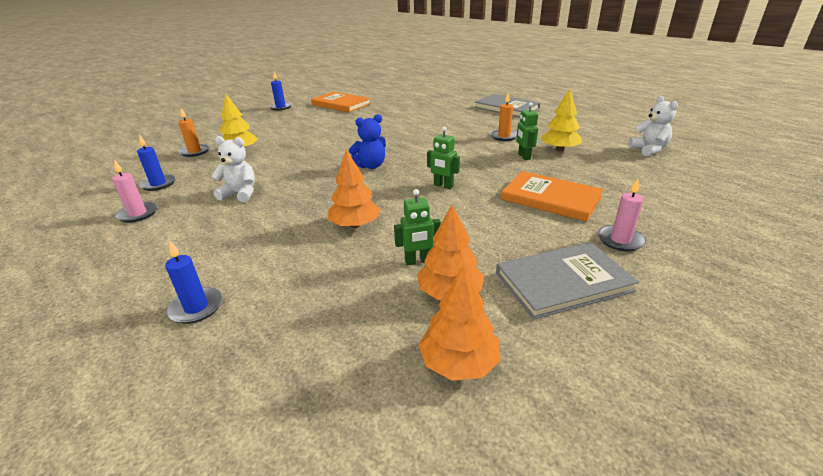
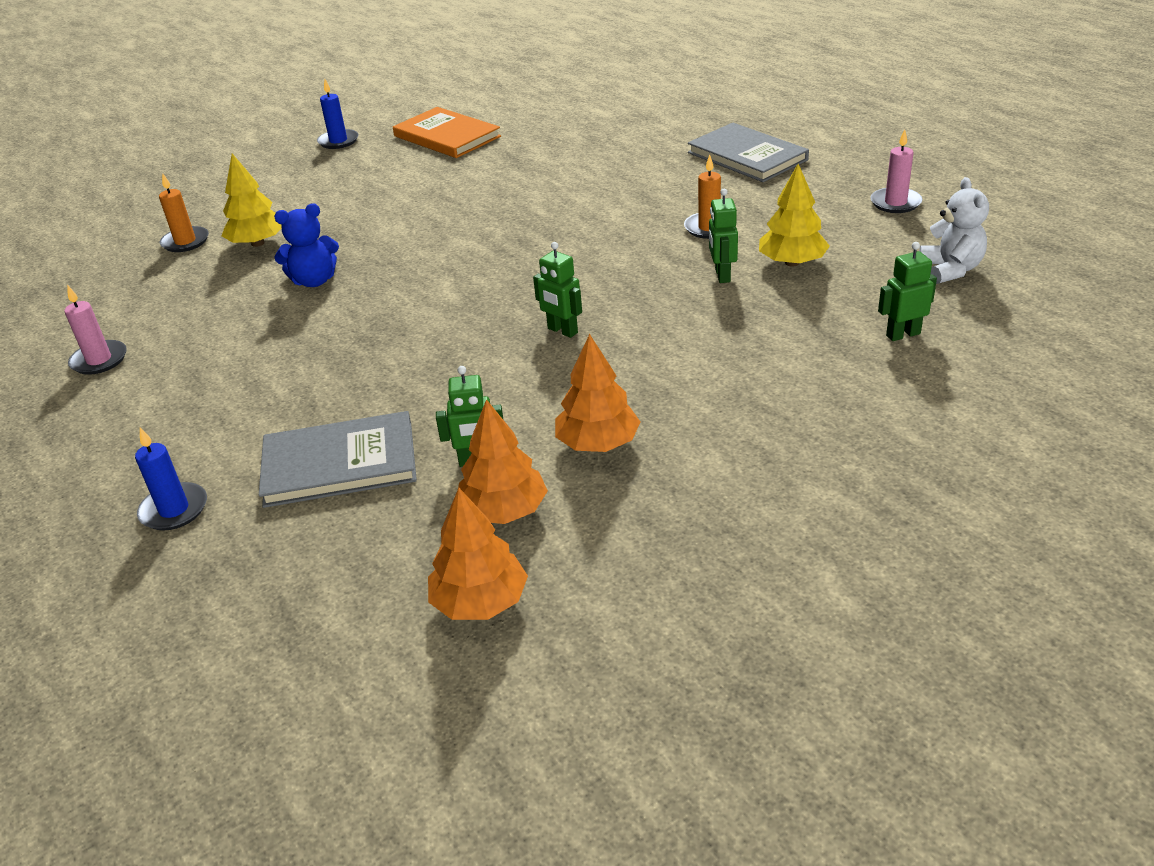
camera: 10 degrees right, 5 degrees up
(158, 184) = (128, 306): blue candle -> none
(240, 194) = (248, 331): white teddy bear -> none
(355, 225) = (406, 396): orange tree -> orange tree (598, 443)
(371, 166) = (460, 284): blue teddy bear -> blue teddy bear (314, 281)
(550, 198) = (723, 363): orange book -> none
(563, 282) = (666, 505): grey book -> grey book (340, 464)
(620, 240) = (788, 445): pink candle -> pink candle (895, 203)
(646, 180) = (903, 334): none -> green robot

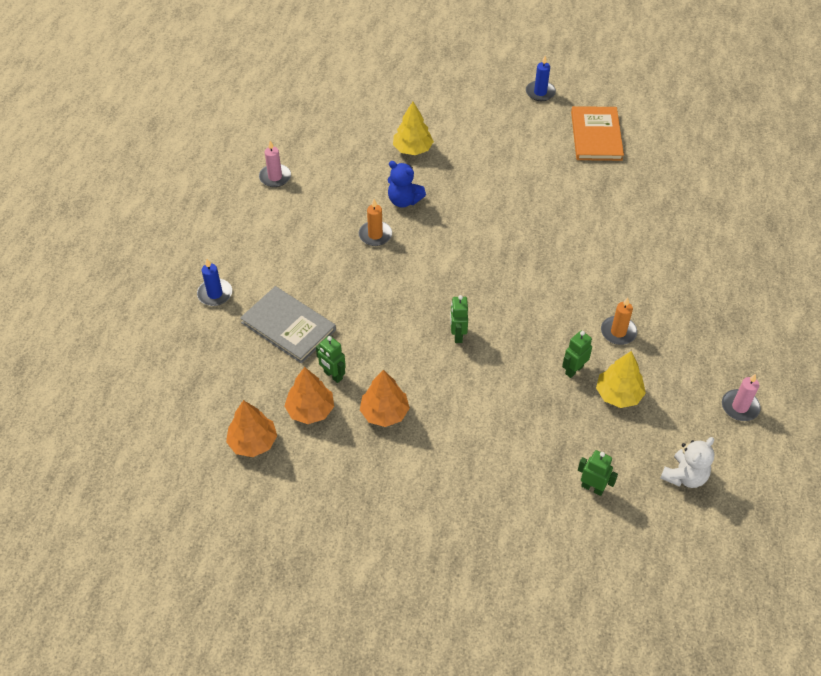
camera: 45 degrees right, 15 degrees up
(185, 242) = (386, 120): orange candle -> orange candle (375, 235)
(747, 156) = (723, 296): grey book -> none

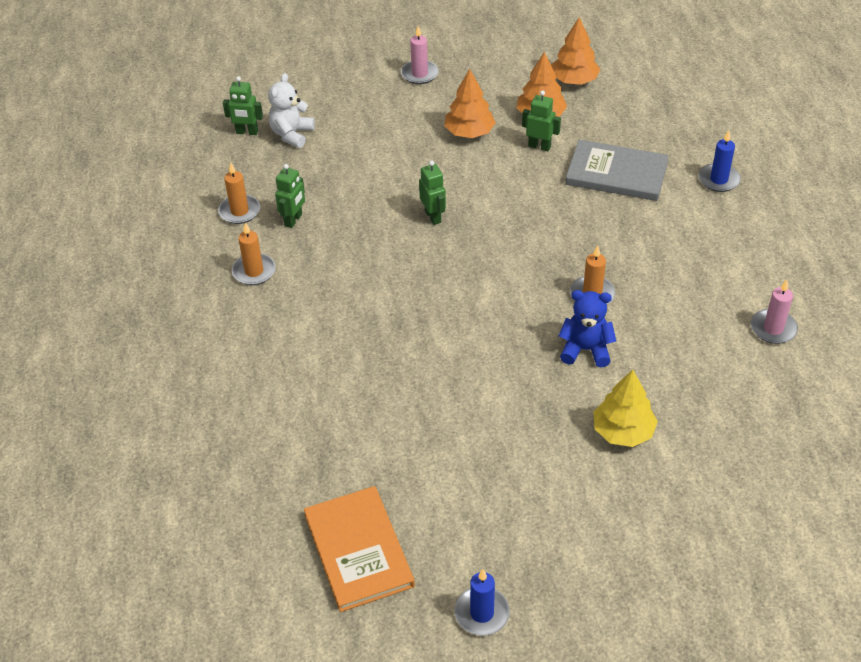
camera: 160 degrees right, 5 degrees down
(618, 394) = (239, 211): yellow tree -> orange candle
(684, 476) = (160, 163): white teddy bear -> white teddy bear (291, 134)
(740, 407) = (106, 236): pink candle -> pink candle (419, 74)

